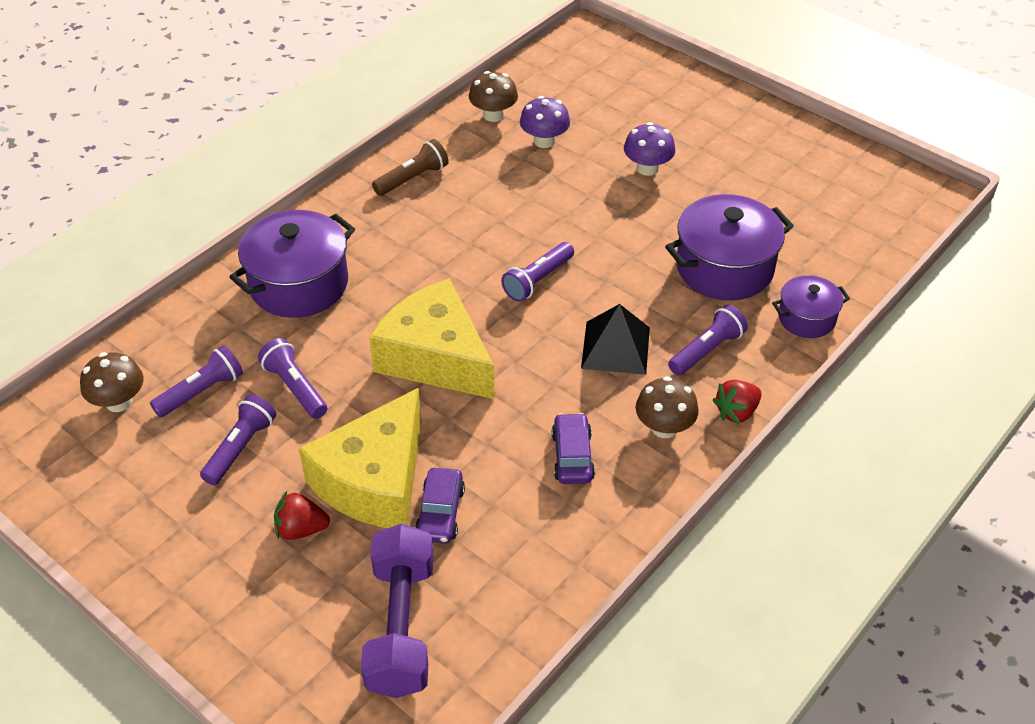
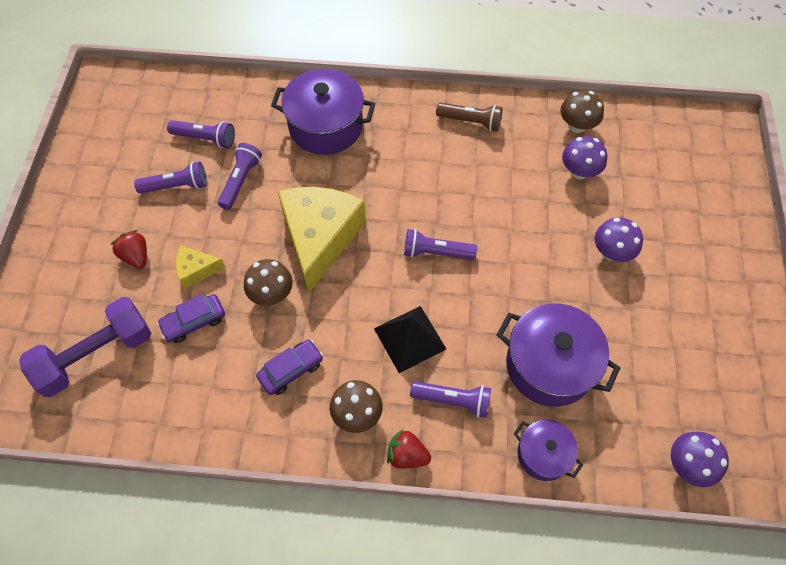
camera: 55 degrees right, 15 degrees up
(119, 402) = (171, 107): brown mushroom -> brown mushroom (271, 293)
(375, 480) = (196, 270): yellow cheese -> yellow cheese, size x0.45
(881, 236) = (688, 465): none -> purple mushroom

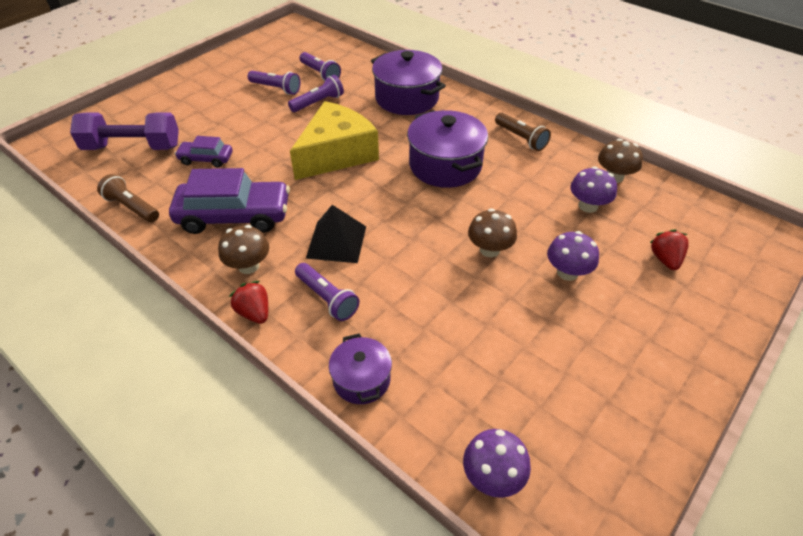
camera: 35 degrees right, 15 degrees down
(136, 256) = (212, 111): red strawberry -> red strawberry (665, 259)
(178, 425) = (132, 207): none -> brown flashlight
(196, 270) = (239, 134): yellow cheese -> none
(271, 293) = (270, 168): brown mushroom -> brown mushroom (489, 249)
(291, 370) = (234, 216): purple car -> purple car, size x1.91
(436, 252) = (412, 201): purple flashlight -> none
(549, 365) = (431, 320): purple pot -> purple pot (445, 165)

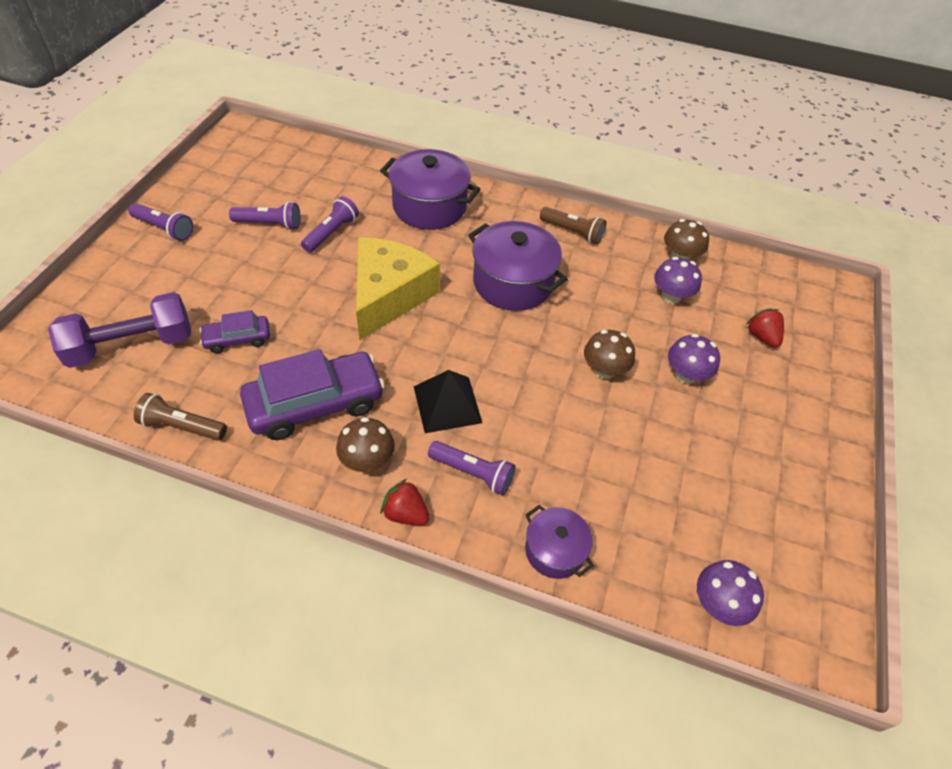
camera: 25 degrees left, 5 degrees up
(320, 74) = (312, 193): purple flashlight -> purple flashlight (164, 229)

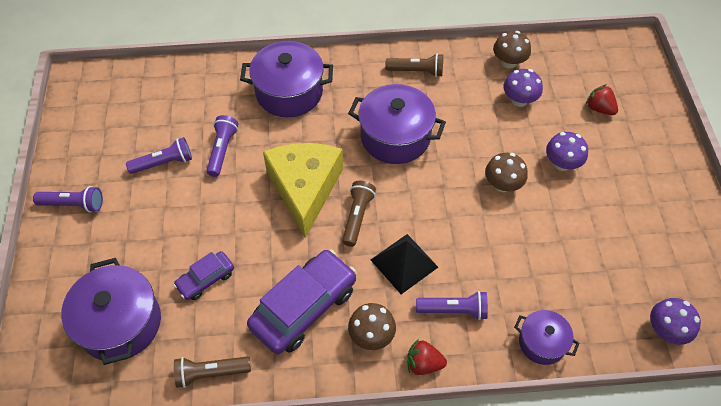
camera: 20 degrees left, 5 degrees up
(131, 345) = (120, 323): purple dumbbell -> purple pot
(426, 341) = (357, 217): none -> brown flashlight

